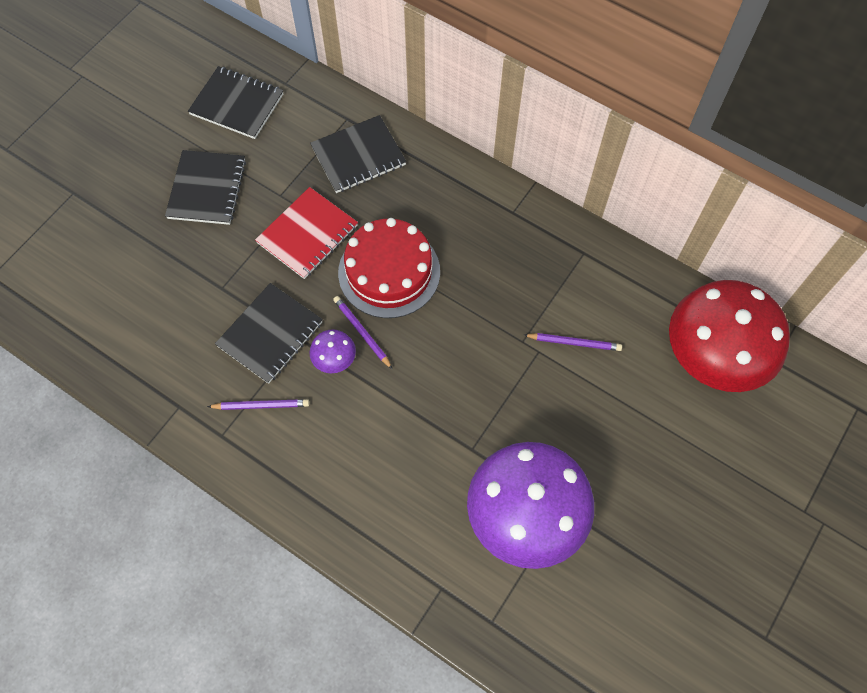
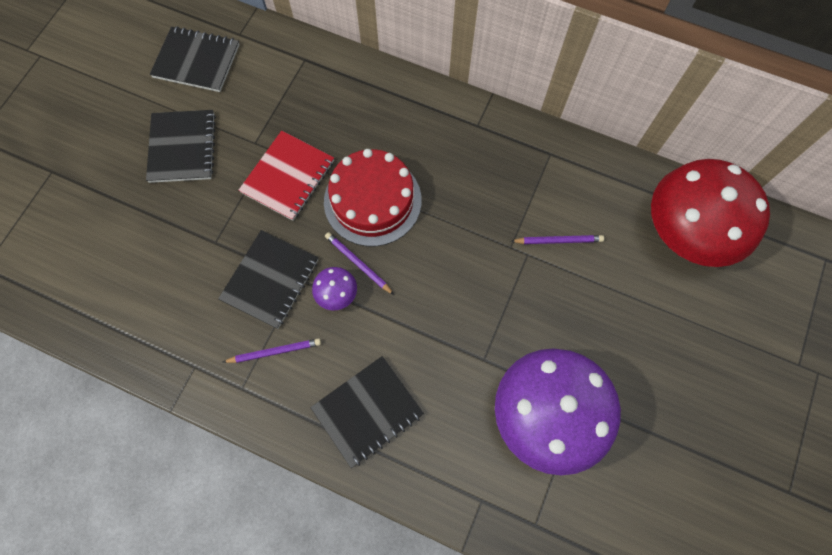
camera: 10 degrees left, 5 degrees up
(358, 156) = (322, 93): black notebook -> black notebook (367, 411)

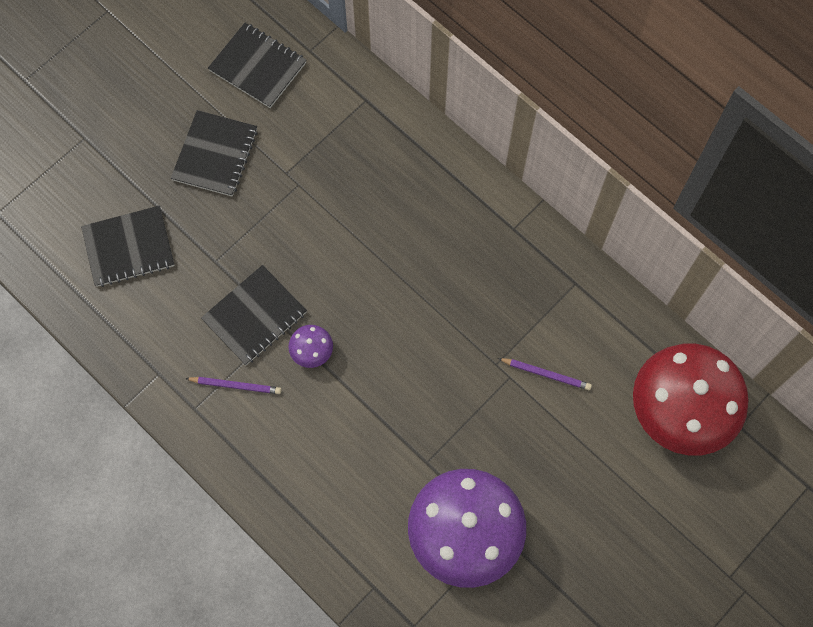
camera: 20 degrees right, 0 degrees up
(288, 177) = (306, 219): red notebook -> none
(358, 263) = (343, 329): purple pencil -> none
(367, 411) = (301, 471): black notebook -> black notebook (129, 247)
(372, 200) = (379, 271): red cake -> none

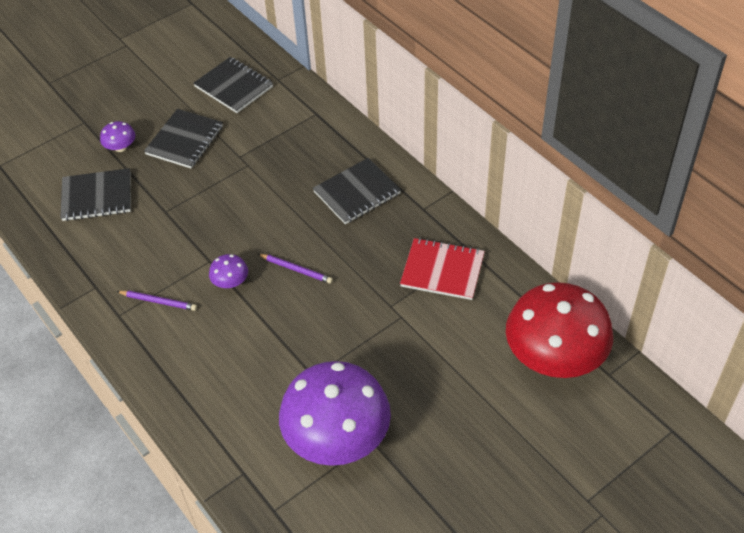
camera: 10 degrees right, 20 degrees down
(140, 172) = (121, 147): none -> purple mushroom
(254, 316) = (188, 252): black notebook -> black notebook (357, 193)
(546, 312) = (442, 270): none -> red notebook
(546, 374) = (434, 317): purple pencil -> purple pencil (296, 269)

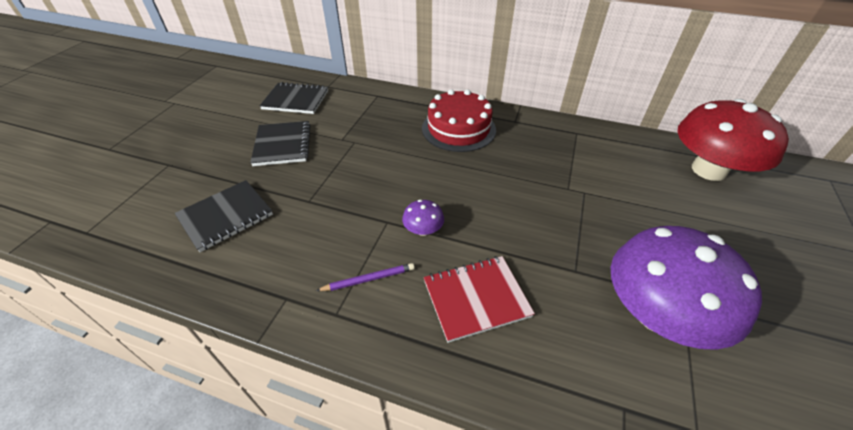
camera: 35 degrees left, 5 degrees down
(121, 147) = (222, 170): purple mushroom -> none
(296, 269) = (469, 195): purple pencil -> none
(357, 193) = (458, 129): black notebook -> red cake
(442, 270) = (573, 151): red notebook -> red notebook (476, 298)

